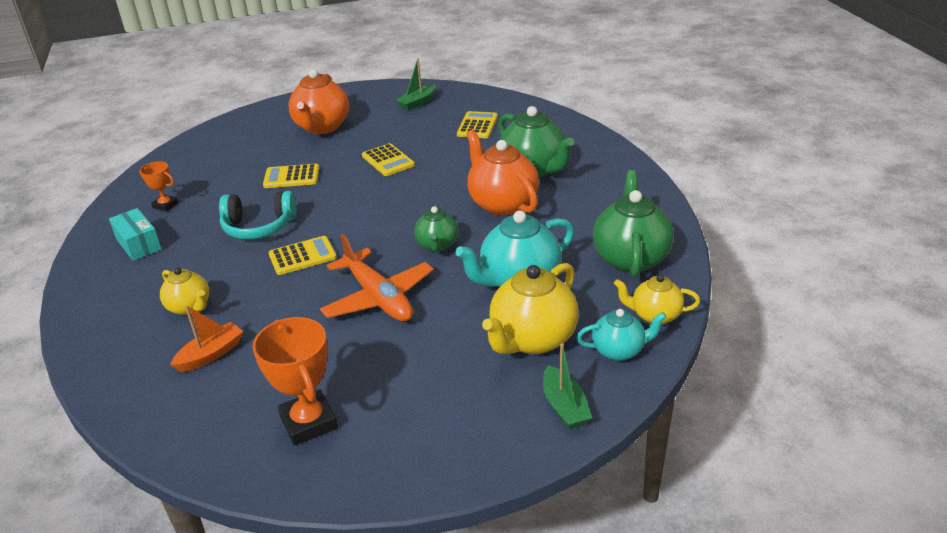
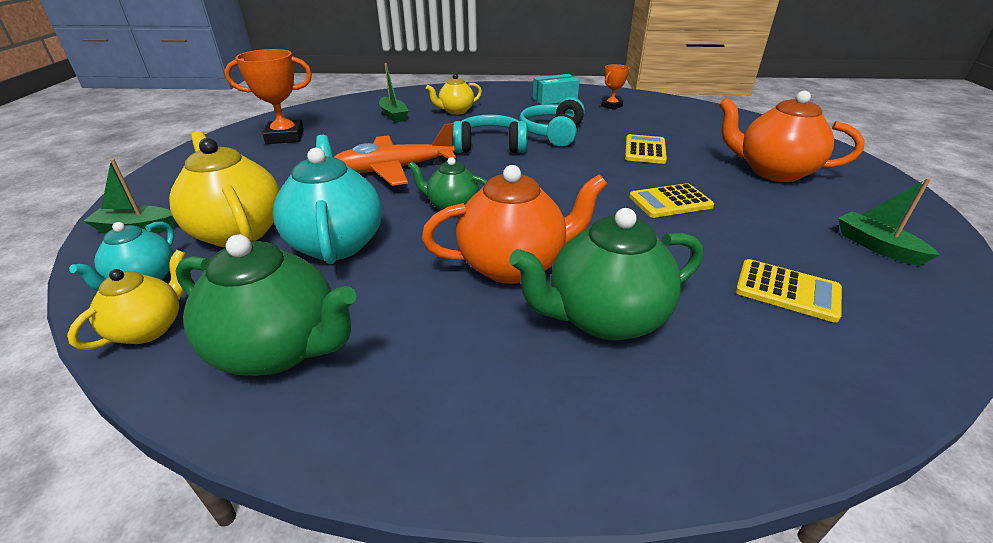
camera: 105 degrees right, 0 degrees up
(211, 354) = (393, 115): orange boat -> green boat
(302, 256) = (490, 146): yellow calculator -> turquoise headphones

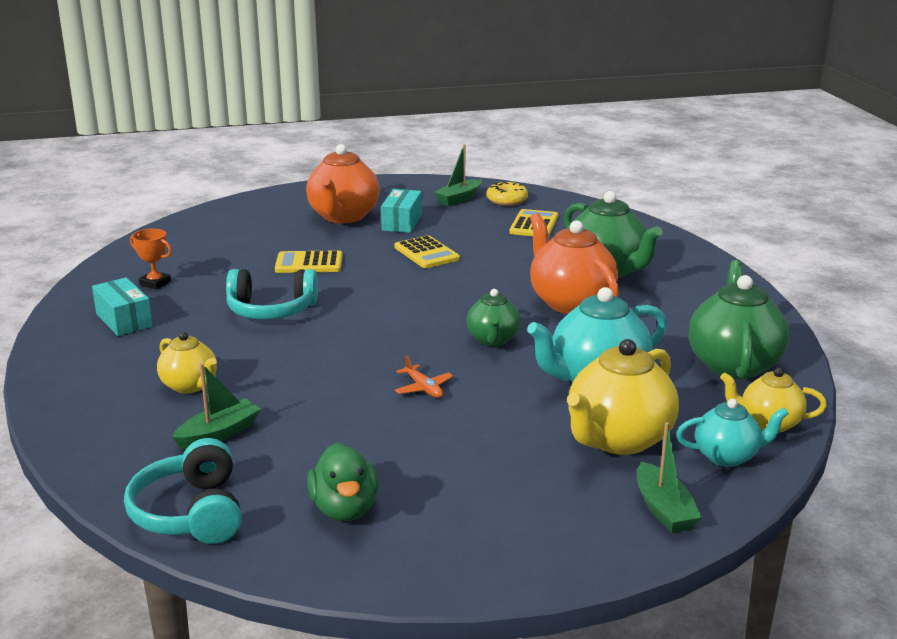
camera: 105 degrees left, 10 degrees down
(285, 137) = (344, 509): orange trophy -> green duck
(394, 169) = (423, 388): orange plane -> orange plane, size x0.43
(490, 146) = (327, 342): turquoise headphones -> turquoise headphones (190, 513)
(764, 199) = (402, 222): none -> turquoise box
(893, 286) = (507, 200): none -> yellow donut

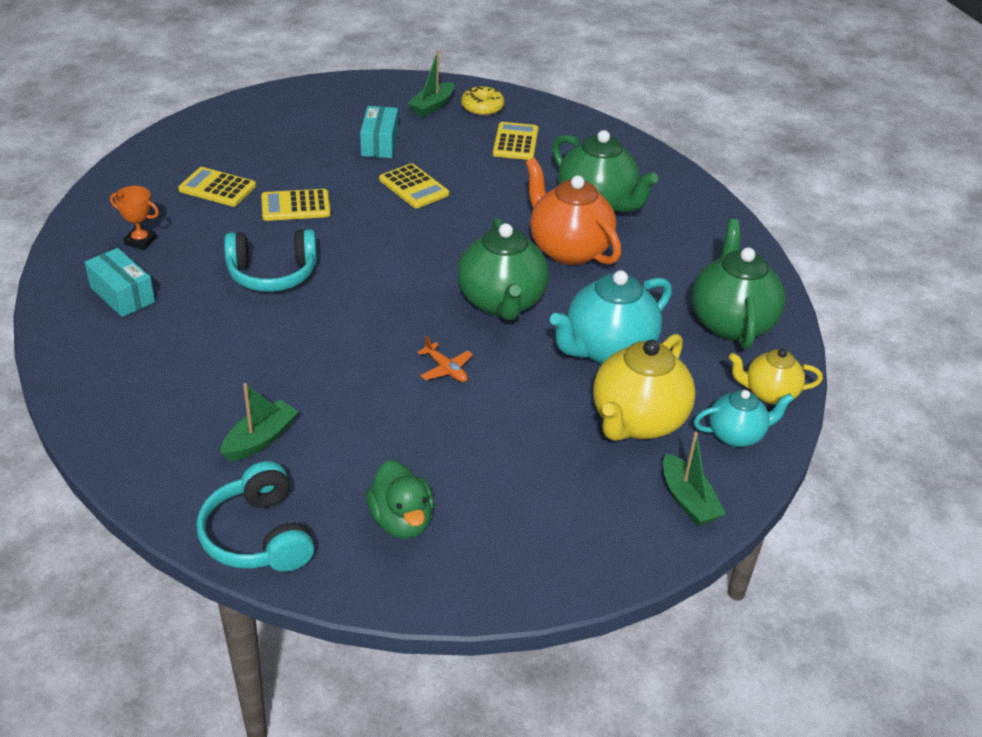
camera: 10 degrees left, 15 degrees up
(190, 386) = (215, 379): yellow teapot -> none
(239, 249) = (217, 188): none -> yellow calculator
(343, 217) = (316, 137): orange teapot -> none
(493, 340) = (501, 303): green teapot -> green teapot, size x1.71

